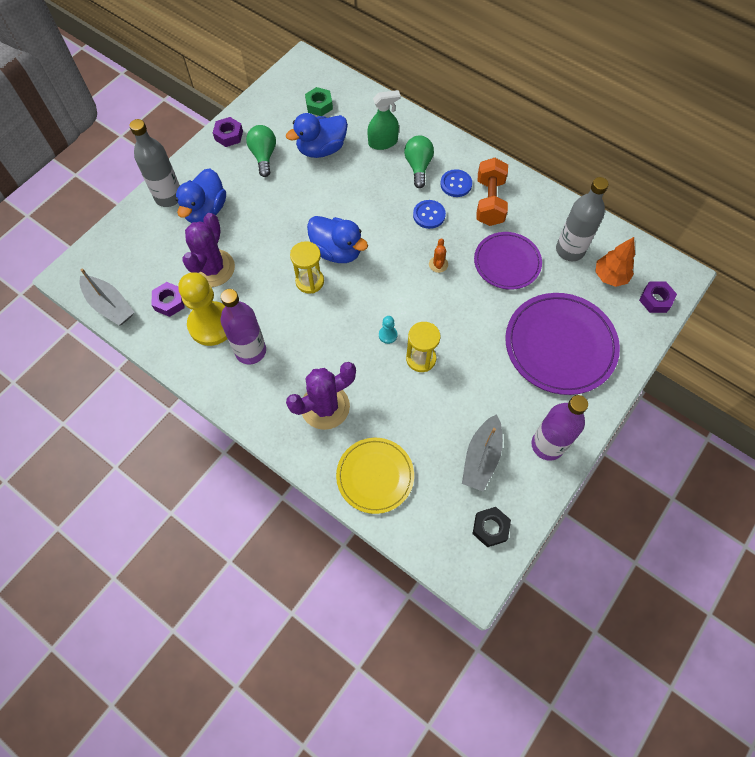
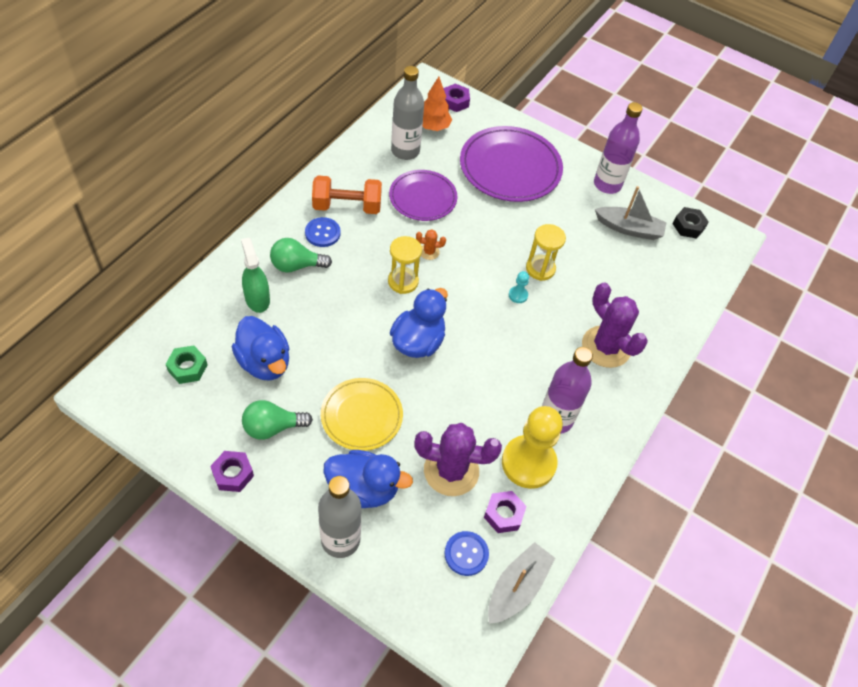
camera: 100 degrees left, 10 degrees down
(310, 281) = (460, 366): yellow hourglass -> yellow hourglass (403, 281)
(375, 476) = (665, 305): yellow plate -> yellow plate (361, 416)
(429, 215) = (365, 258): blue button -> blue button (466, 554)

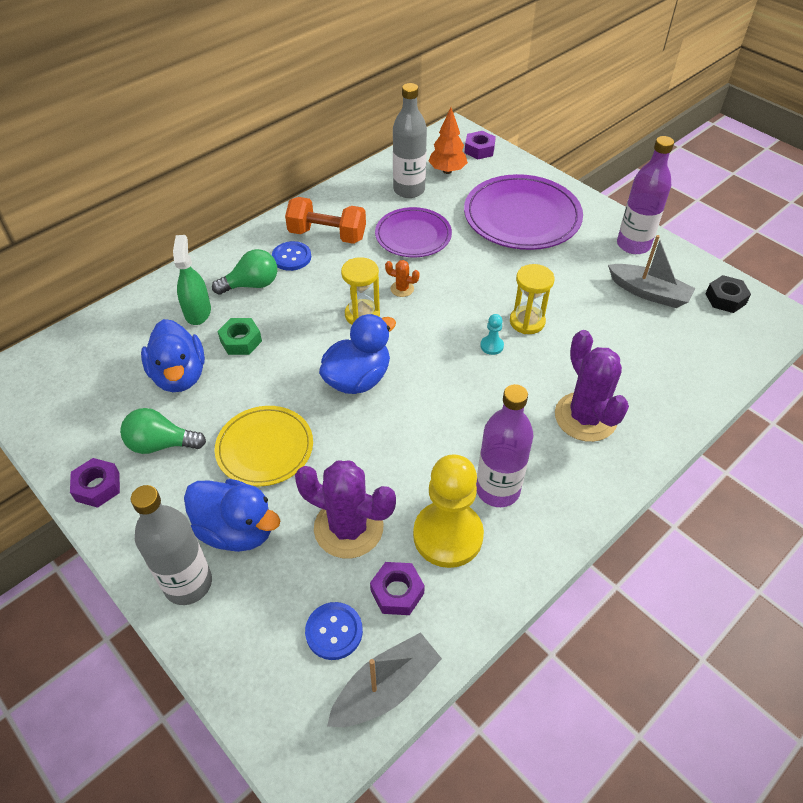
camera: 20 degrees right, 5 degrees down
(187, 368) = (97, 369): green nut -> green nut (241, 341)
(296, 265) = (252, 285): green light bulb -> green light bulb turned 150 degrees clockwise

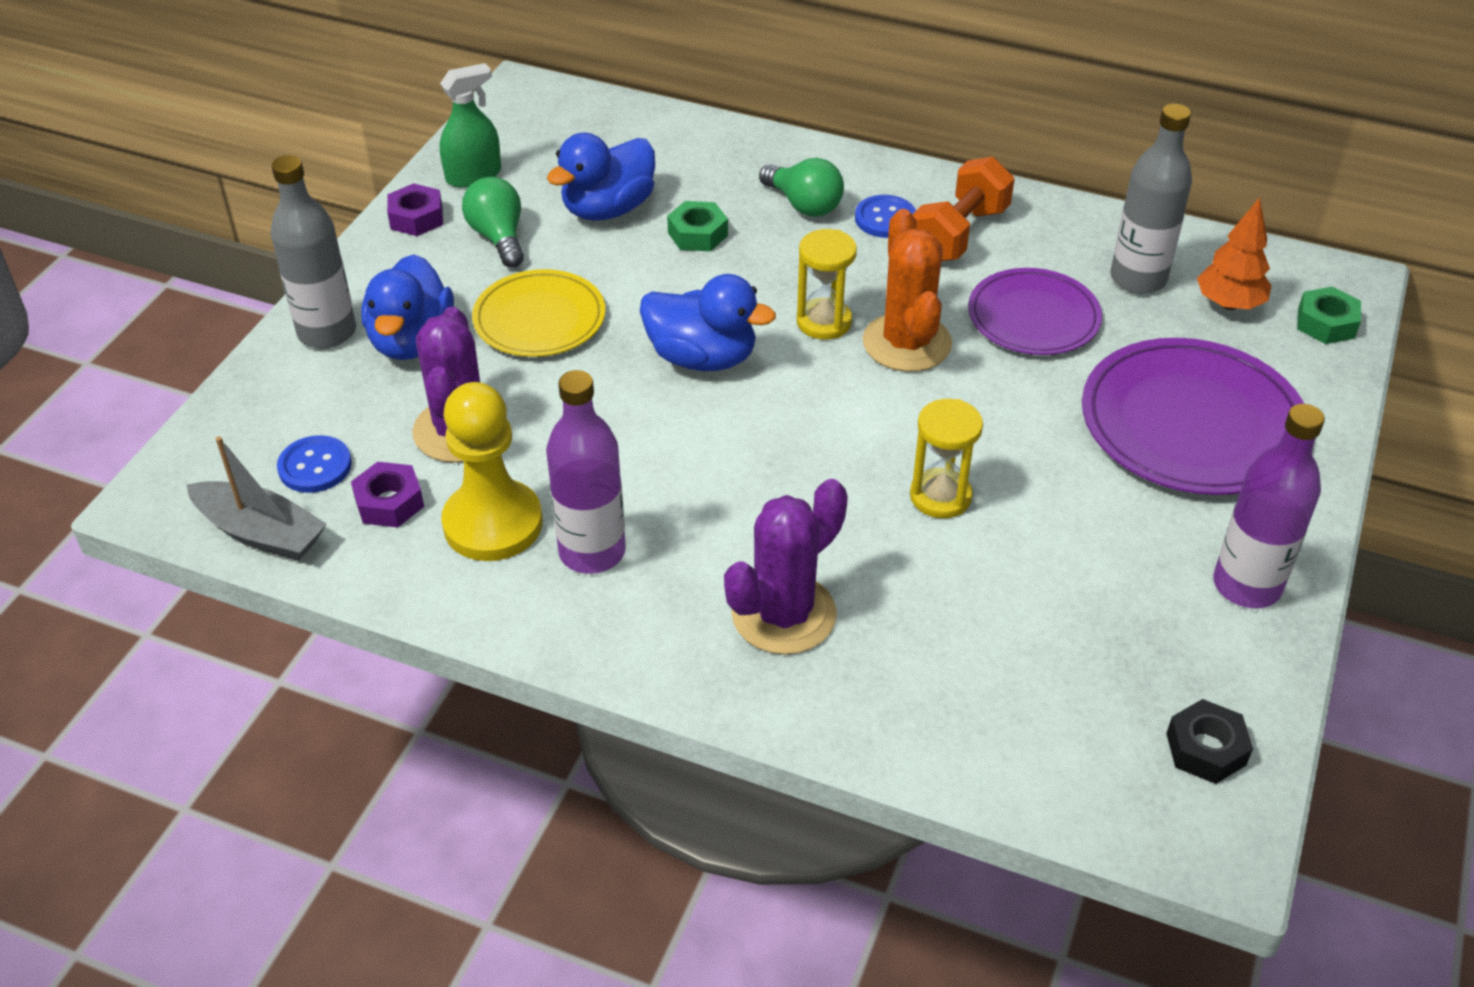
camera: 65 degrees right, 5 degrees down
(197, 312) = (721, 180): green spray bottle -> green spray bottle (473, 175)
(327, 235) = (959, 234): orange dumbbell -> orange dumbbell turned 45 degrees clockwise
(402, 289) = (907, 343): orange cactus -> orange cactus, size x2.29
(479, 150) = (1326, 323): purple nut -> green nut
(491, 346) = (859, 471): turquoise pawn -> none
(649, 293) = (1132, 634): grey boat -> none

